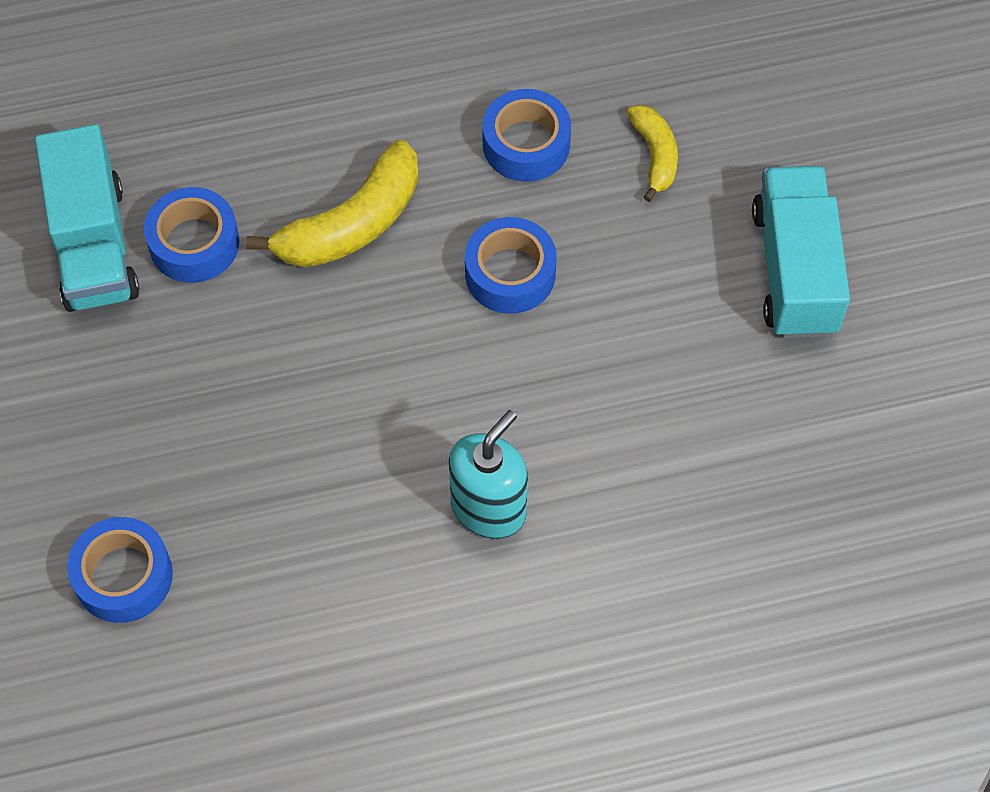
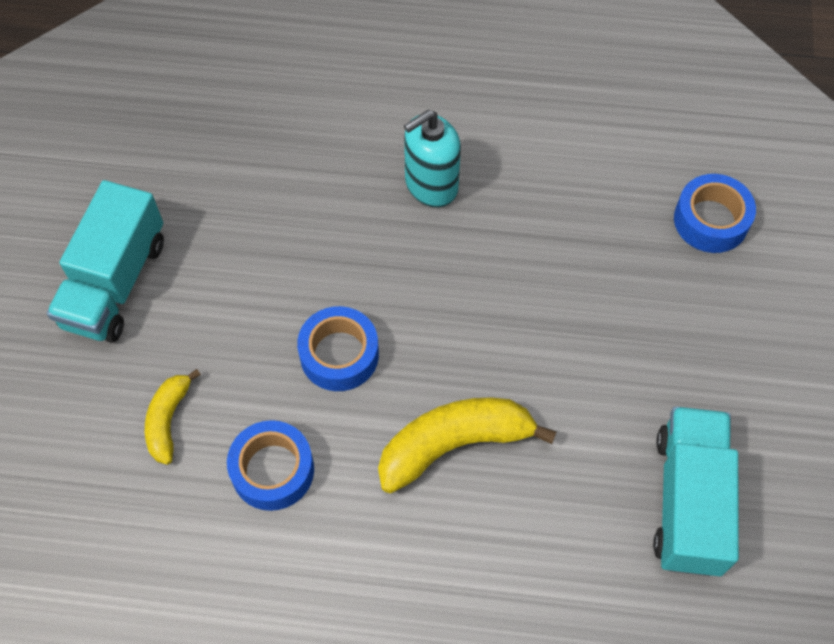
camera: 160 degrees left, 0 degrees up
(194, 243) = (598, 473): blue tape -> none

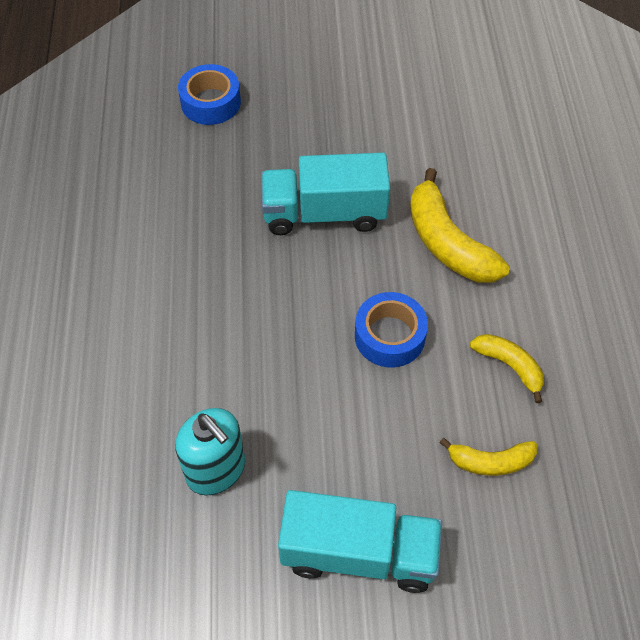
camera: 100 degrees left, 5 degrees down
(272, 470) = (509, 366): blue tape -> yellow banana
(431, 185) = (201, 293): turquoise soap dispenser -> turquoise soap dispenser (216, 470)
(688, 501) = (448, 104): turquoise truck -> turquoise truck (324, 213)

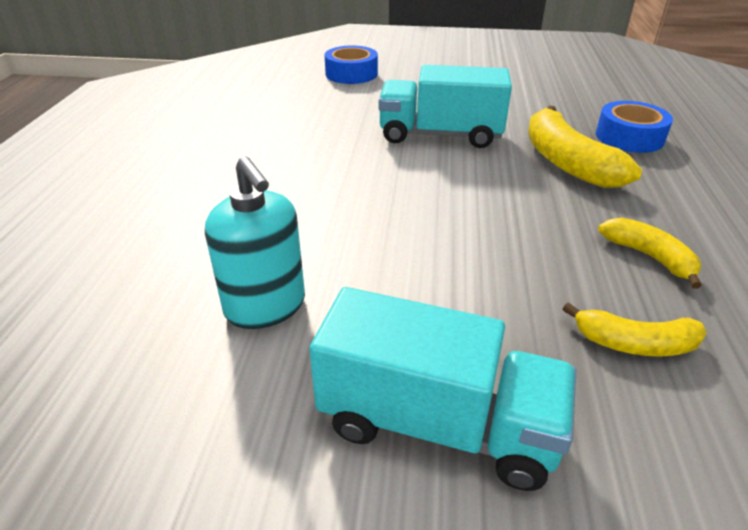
camera: 10 degrees right, 20 degrees down
(389, 336) = (500, 219): blue tape -> blue tape (629, 137)

